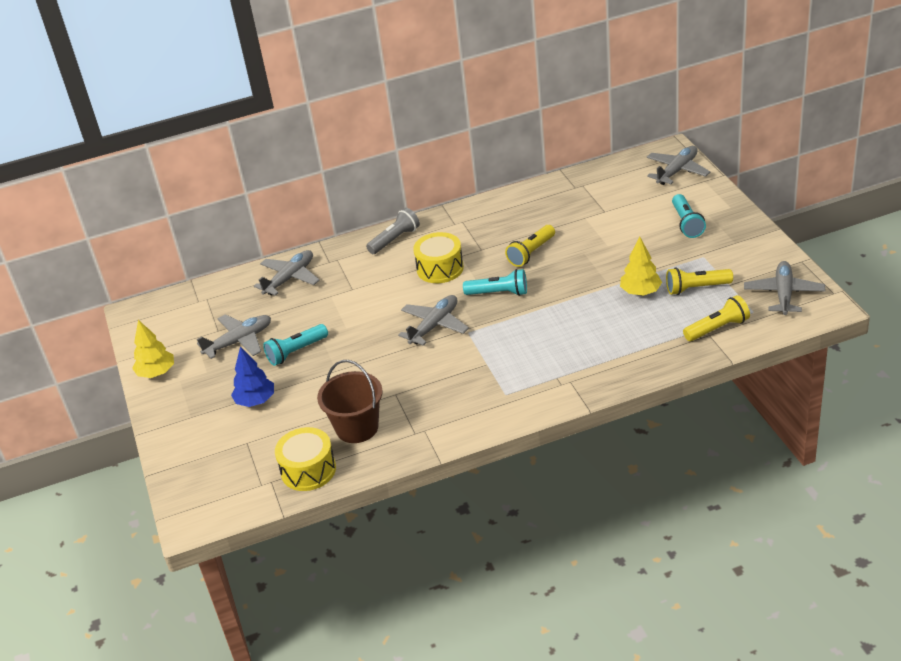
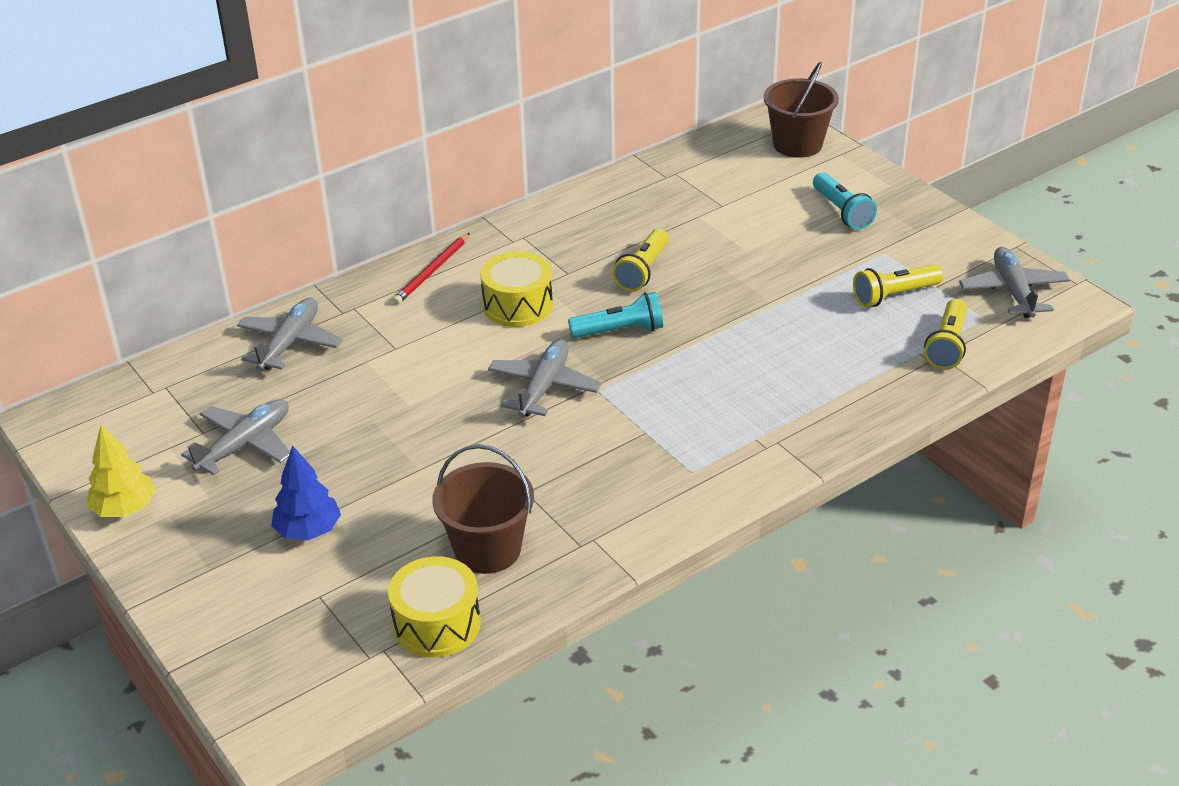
camera: 20 degrees left, 0 degrees up
(296, 352) = (344, 449): turquoise flashlight -> none
(395, 239) = (432, 271): grey flashlight -> red pencil
(640, 292) = (820, 308): yellow tree -> none
(677, 171) = (797, 144): grey plane -> brown bucket
(717, 328) = (947, 346): yellow flashlight -> yellow flashlight turned 150 degrees clockwise

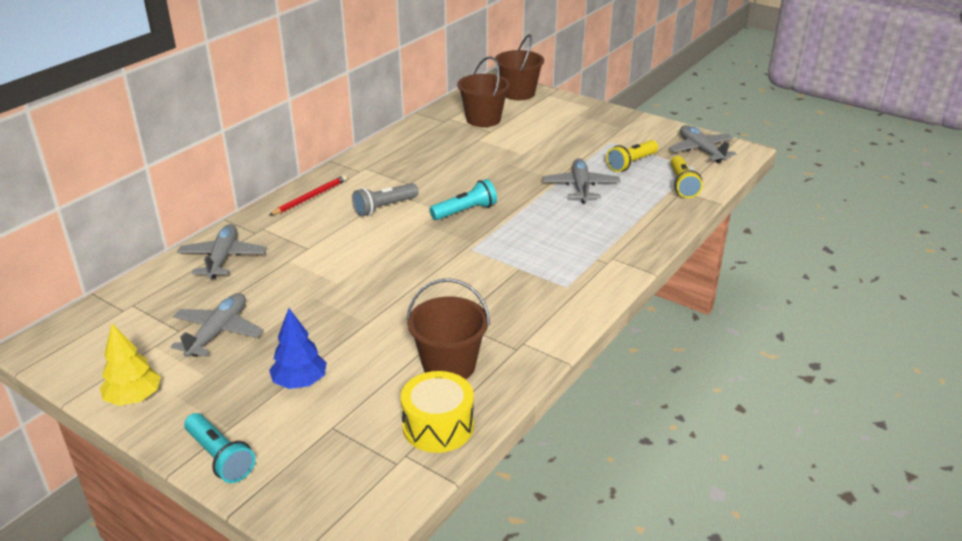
camera: 20 degrees left, 5 degrees down
(432, 271) = (310, 197): red pencil -> red pencil turned 150 degrees counterclockwise
(517, 305) = (384, 208): yellow drum -> grey flashlight
(544, 387) = (431, 253): grey plane -> grey plane (580, 187)
(643, 271) = (460, 175): yellow flashlight -> none
(722, 183) = (483, 119): none -> brown bucket
(842, 211) = (569, 124): turquoise flashlight -> turquoise flashlight (220, 457)

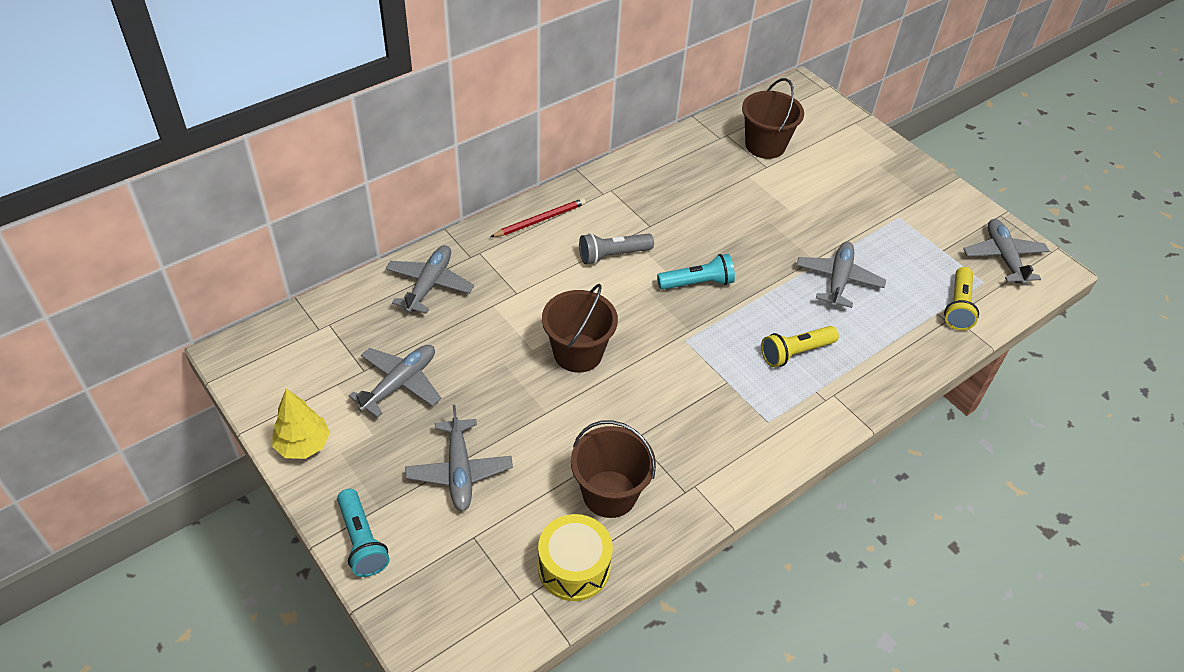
camera: 15 degrees right, 15 degrees up
(300, 382) = (459, 471): blue tree -> grey plane
(518, 93) = (820, 112): brown bucket -> brown bucket (578, 353)
(631, 163) = (911, 258): yellow flashlight -> yellow flashlight (795, 353)

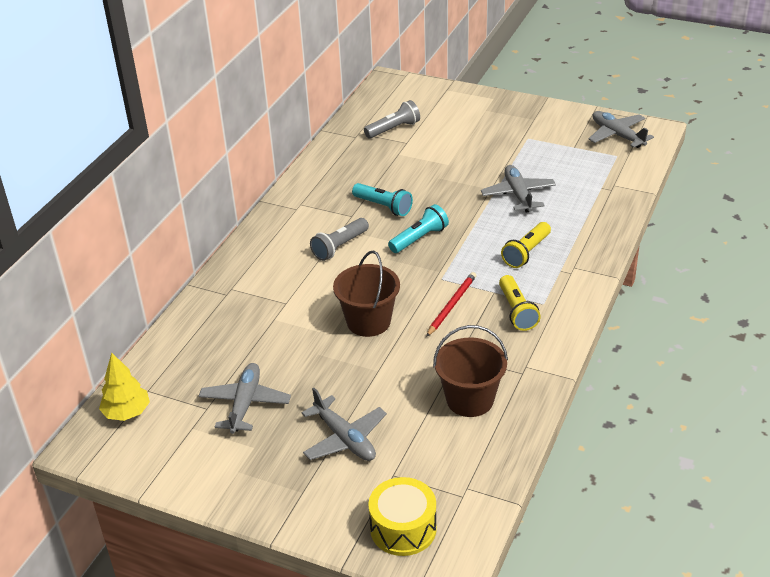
camera: 25 degrees left, 10 degrees down
(303, 445) = (202, 481): yellow tree -> yellow tree (127, 413)
(362, 541) = (309, 520): turquoise flashlight -> turquoise flashlight (383, 206)
(429, 285) = (209, 327): grey plane -> none
(540, 220) = (261, 246): red pencil -> red pencil (451, 305)
(574, 567) = (483, 457): yellow drum -> yellow drum (403, 528)
(765, 145) = (393, 129): brown bucket -> grey flashlight
(958, 307) = (612, 178): yellow flashlight -> yellow flashlight (517, 311)

